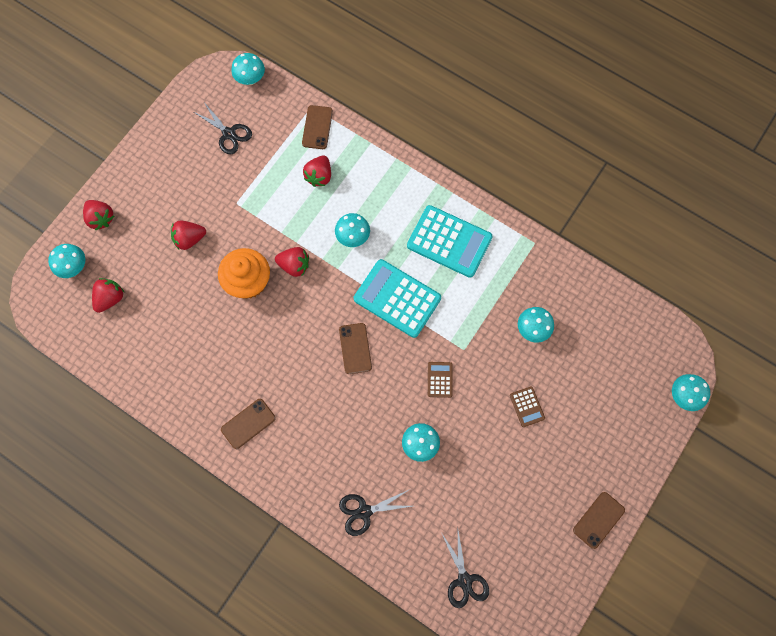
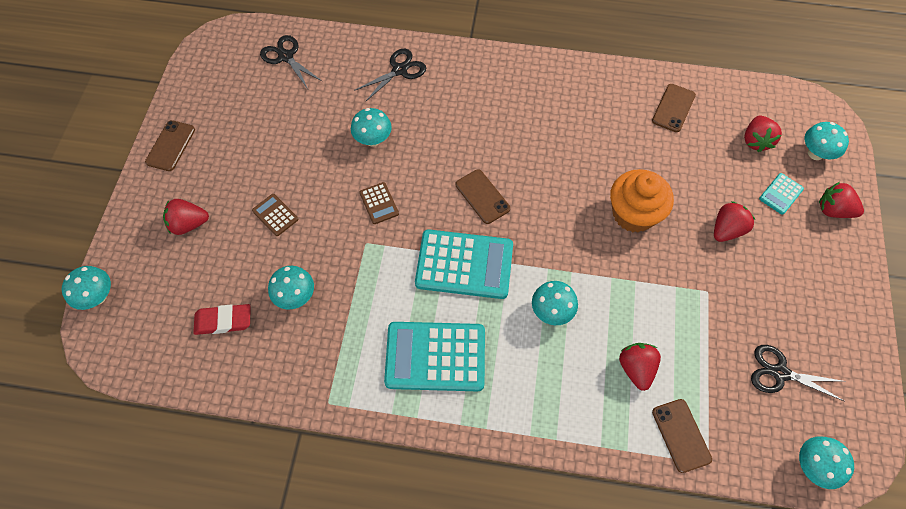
camera: 155 degrees right, 10 degrees down
(128, 247) = (780, 194): none -> turquoise calculator
(248, 423) = (546, 93): brown phone -> brown phone (673, 108)
(294, 265) = (596, 251): red strawberry -> red strawberry (189, 224)
(591, 333) = (223, 321): none -> red eraser

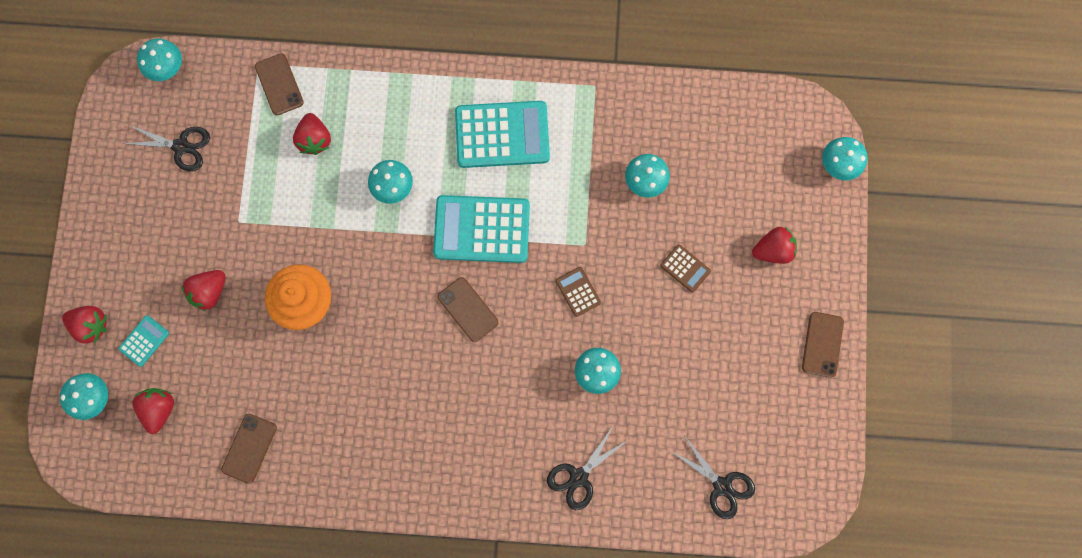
camera: 175 degrees right, 15 degrees up
(223, 321) = (709, 151): red eraser -> none

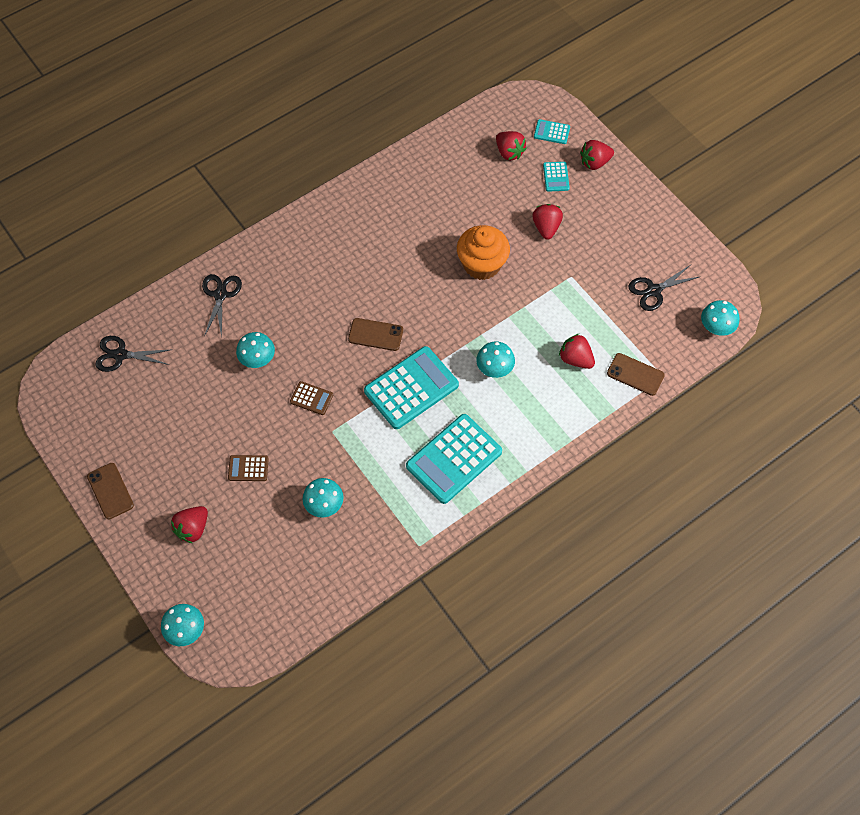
camera: 140 degrees right, 15 degrees down
(95, 397) = (551, 132): turquoise mushroom -> turquoise calculator
(249, 448) = (437, 170): brown phone -> none

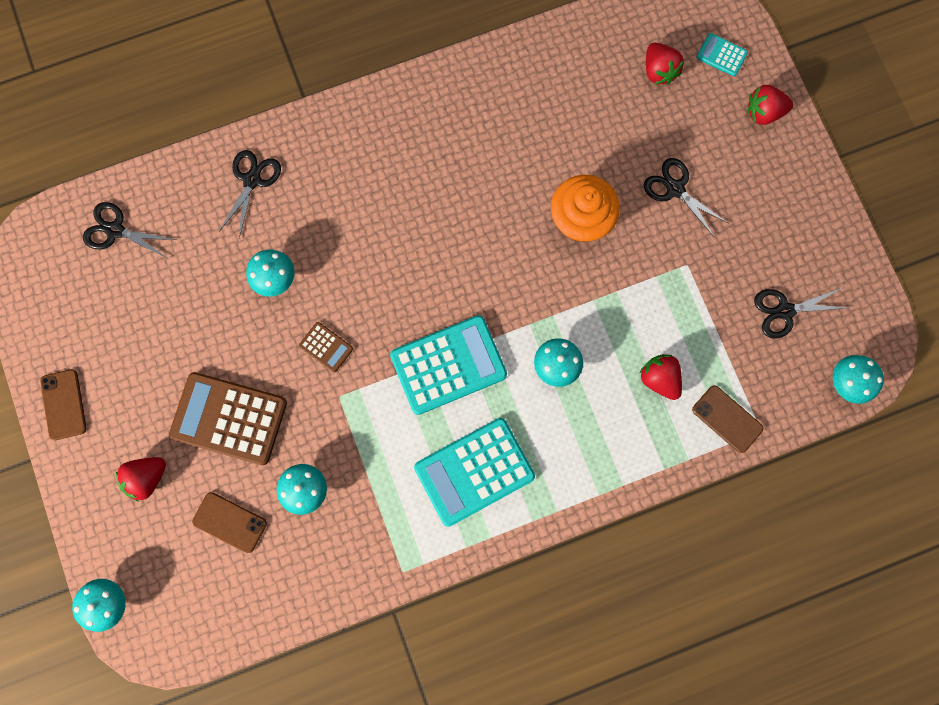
camera: 15 degrees right, 15 degrees up
(248, 468) = (229, 418): brown calculator -> brown calculator, size x2.17
(375, 334) = (424, 282): brown phone -> brown phone (229, 522)
(546, 227) = (675, 189): red strawberry -> black scissors
(556, 177) = (708, 120): turquoise calculator -> none

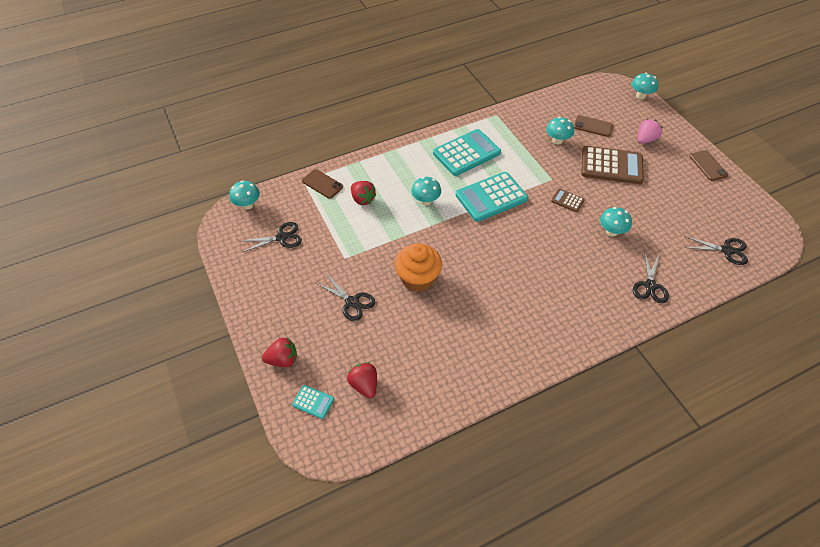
camera: 175 degrees right, 25 degrees down
(147, 478) = (645, 140): red strawberry -> pink strawberry

